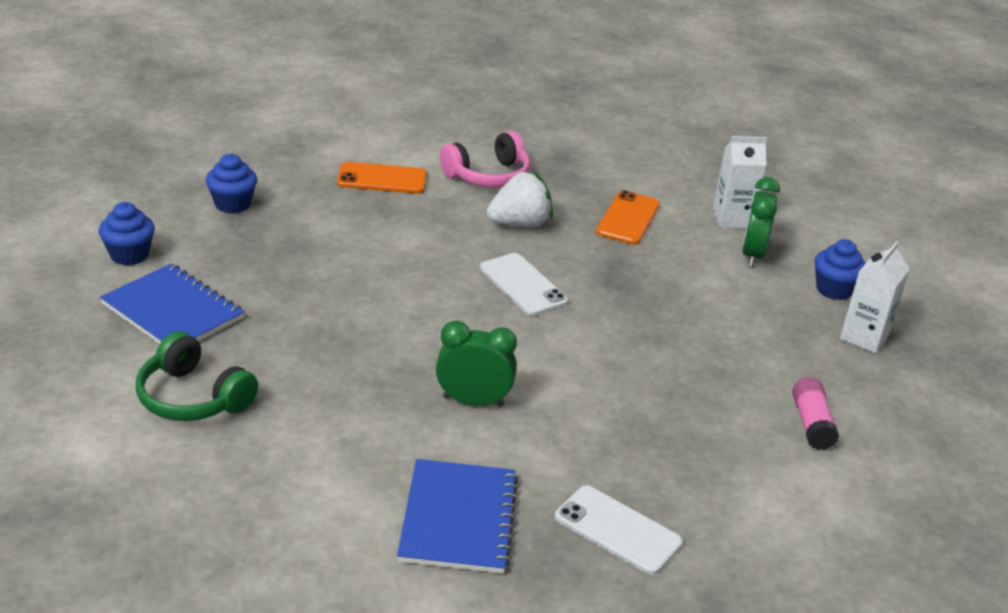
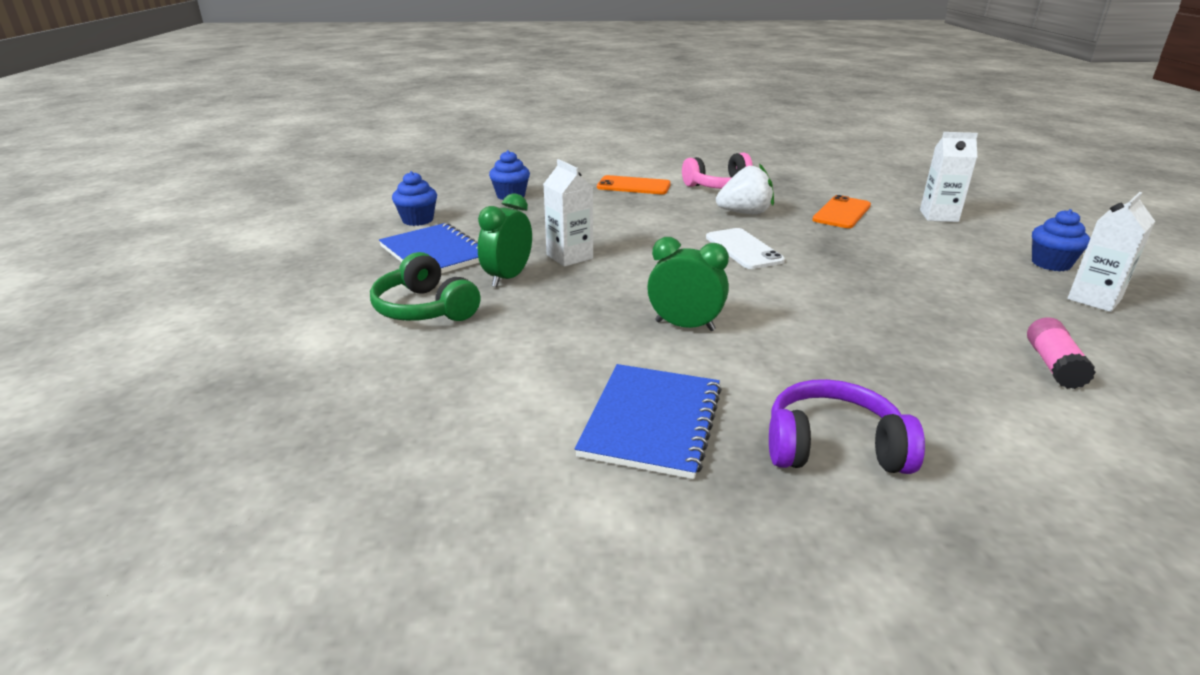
camera: 15 degrees right, 5 degrees down
(332, 308) = (569, 257): none -> white carton
(617, 530) = (833, 447): white phone -> purple headphones
(752, 254) = (962, 238): green clock -> green clock (508, 277)

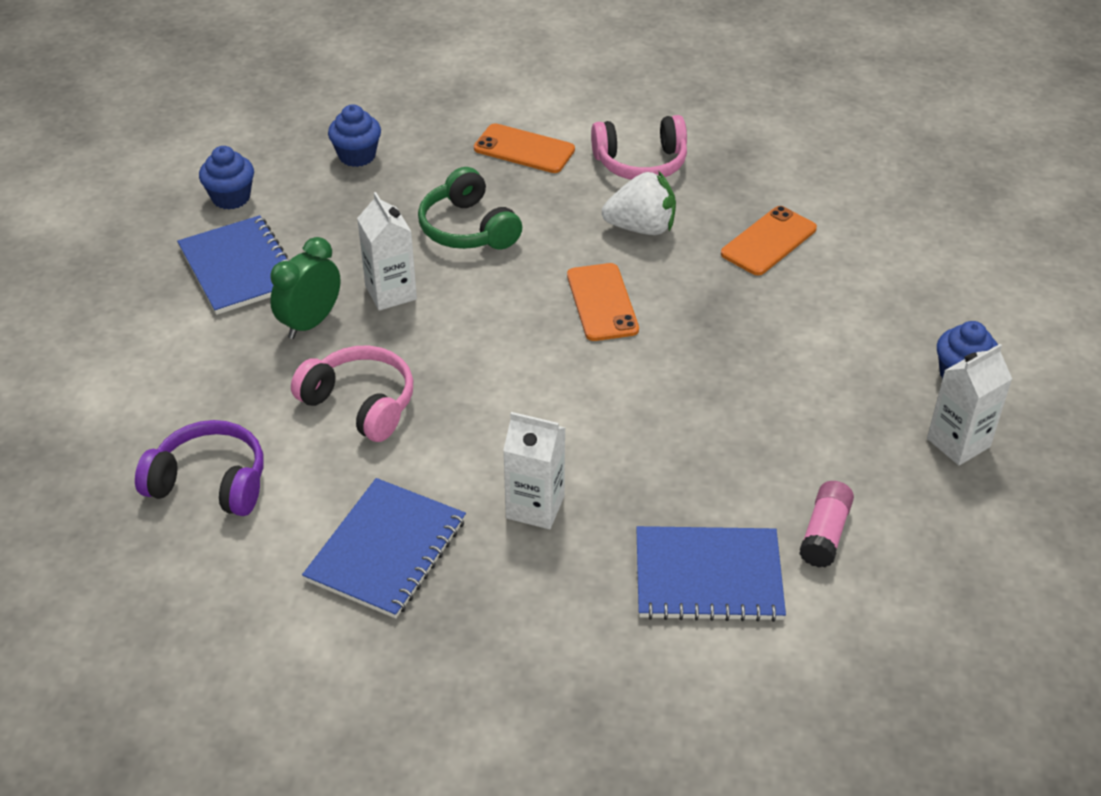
camera: 10 degrees right, 15 degrees up
(424, 309) = (210, 365): green headphones -> green headphones (468, 229)
(574, 321) = (360, 403): none -> pink headphones
(685, 326) = (473, 426): green clock -> none
(743, 249) = (602, 302): white phone -> orange phone
(833, 447) = (536, 602): purple headphones -> purple headphones (210, 482)
(938, 216) = (892, 263): white carton -> white carton (535, 507)
(982, 407) = (708, 577): none -> blue notebook

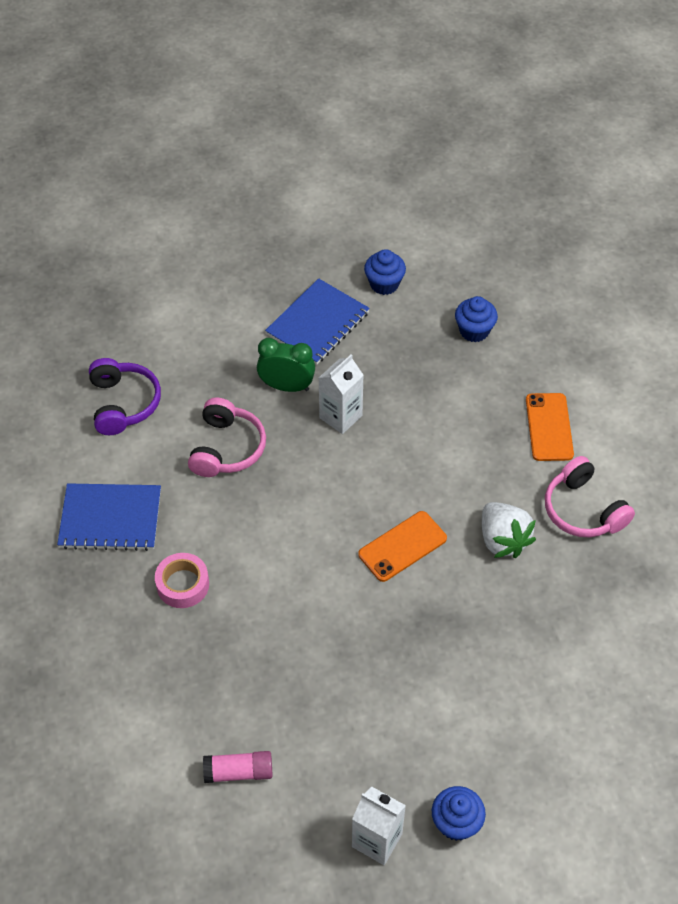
camera: 65 degrees right, 10 degrees up
(468, 229) = (434, 431): green headphones -> none
(535, 507) = (183, 584): white carton -> pink tape
(708, 577) = (167, 710): blue notebook -> none
(768, 241) = (540, 633): orange phone -> none

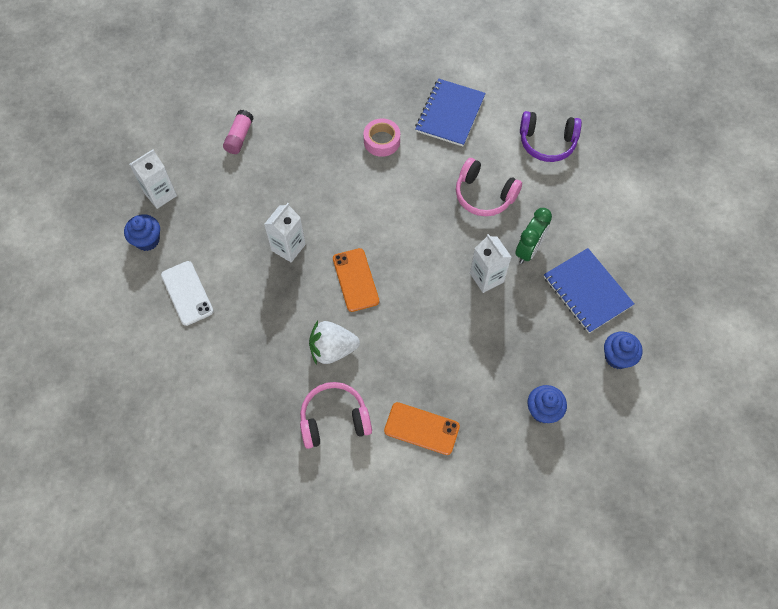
camera: 110 degrees right, 10 degrees up
(390, 638) = (288, 247): none -> white carton
(509, 733) = (187, 293): none -> white phone

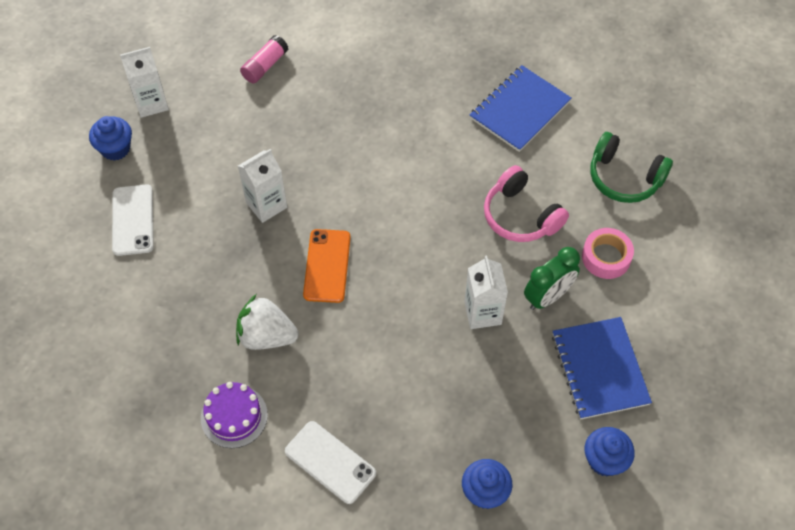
camera: 20 degrees right, 5 degrees down
(334, 419) = (234, 416): pink headphones -> purple cake
(382, 141) = (425, 118): pink tape -> pink tape (606, 257)
(421, 428) = (330, 462): orange phone -> white phone
(547, 142) = (624, 178): purple headphones -> green headphones

